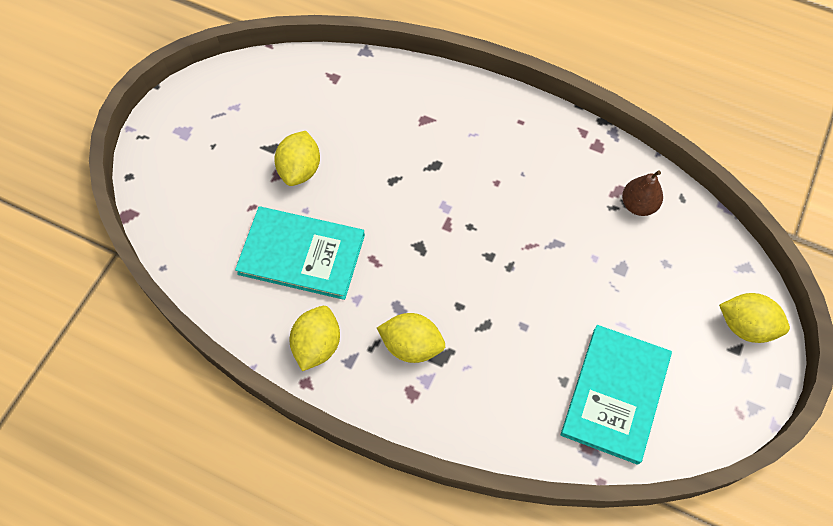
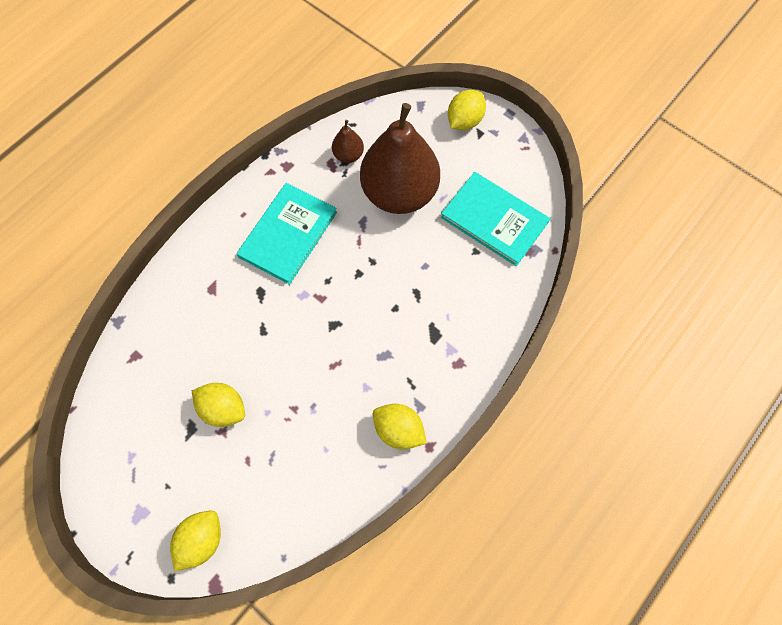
camera: 75 degrees left, 5 degrees up
(301, 254) = (310, 425): turquoise book -> turquoise book (288, 234)
(411, 345) = (419, 353): yellow lemon -> yellow lemon (202, 539)
(610, 274) = (399, 193): none -> brown pear

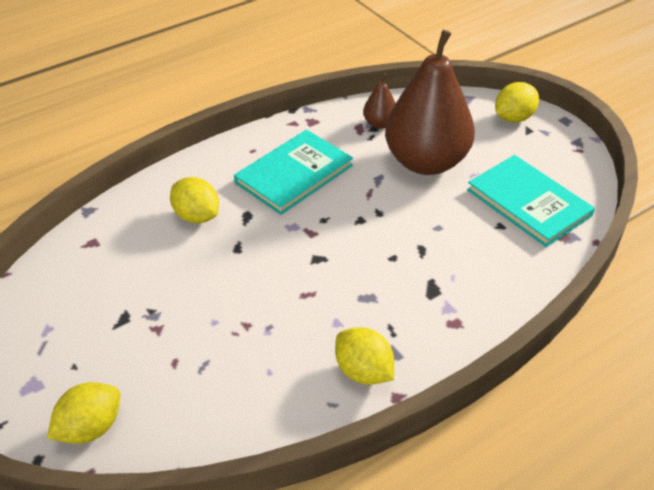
camera: 15 degrees right, 25 degrees down
(223, 408) = (167, 307): yellow lemon -> yellow lemon (196, 216)

